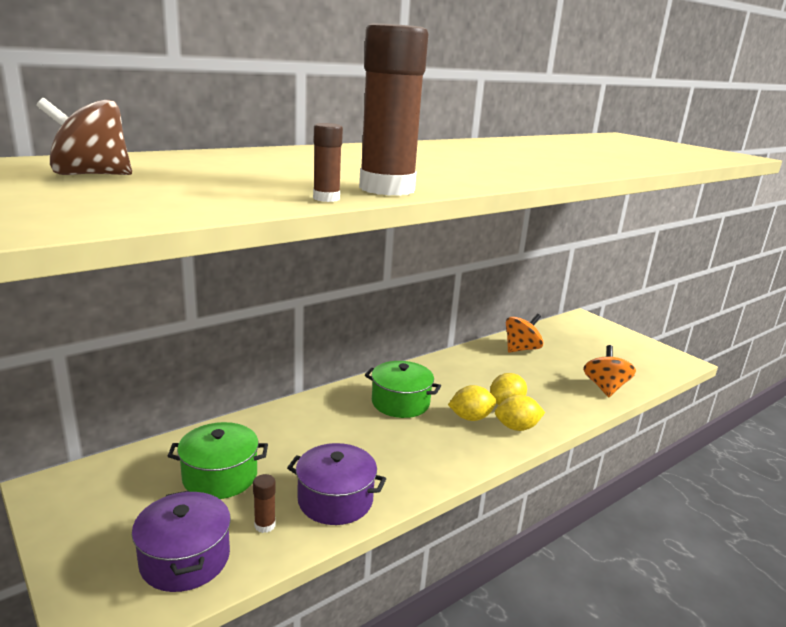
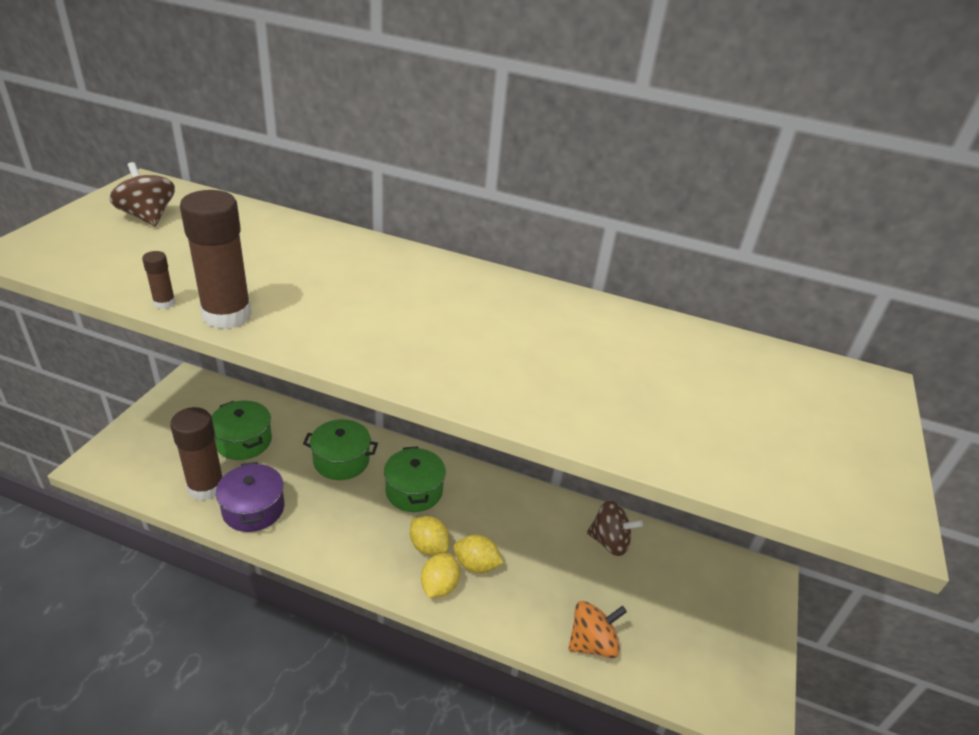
camera: 55 degrees right, 15 degrees up
(185, 558) = (157, 468): purple pot -> none
(265, 525) = (206, 487): brown glue stick -> brown glue stick, size x2.28
(322, 425) = (341, 460): none -> green pot
(516, 427) = (439, 586): yellow lemon -> yellow lemon turned 60 degrees clockwise
(521, 349) = (609, 541): orange spinning top -> brown spinning top

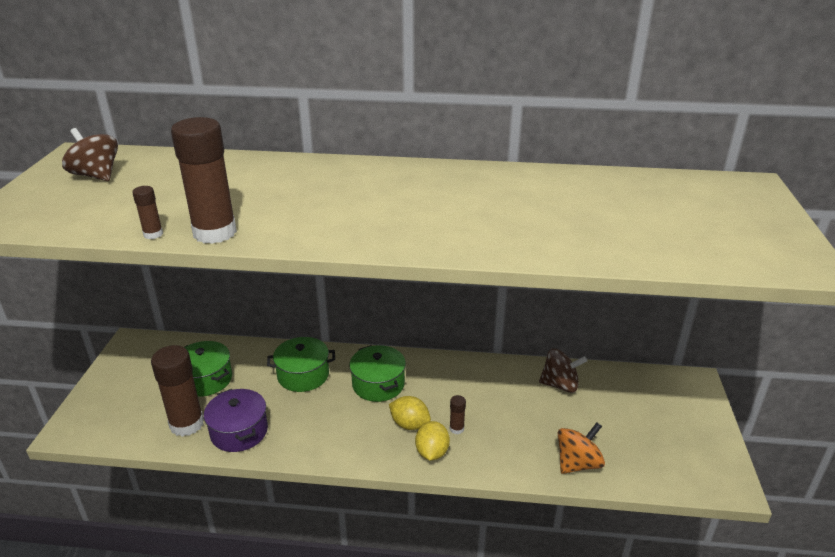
camera: 10 degrees left, 5 degrees down
(476, 565) = (456, 429): yellow lemon -> brown glue stick

